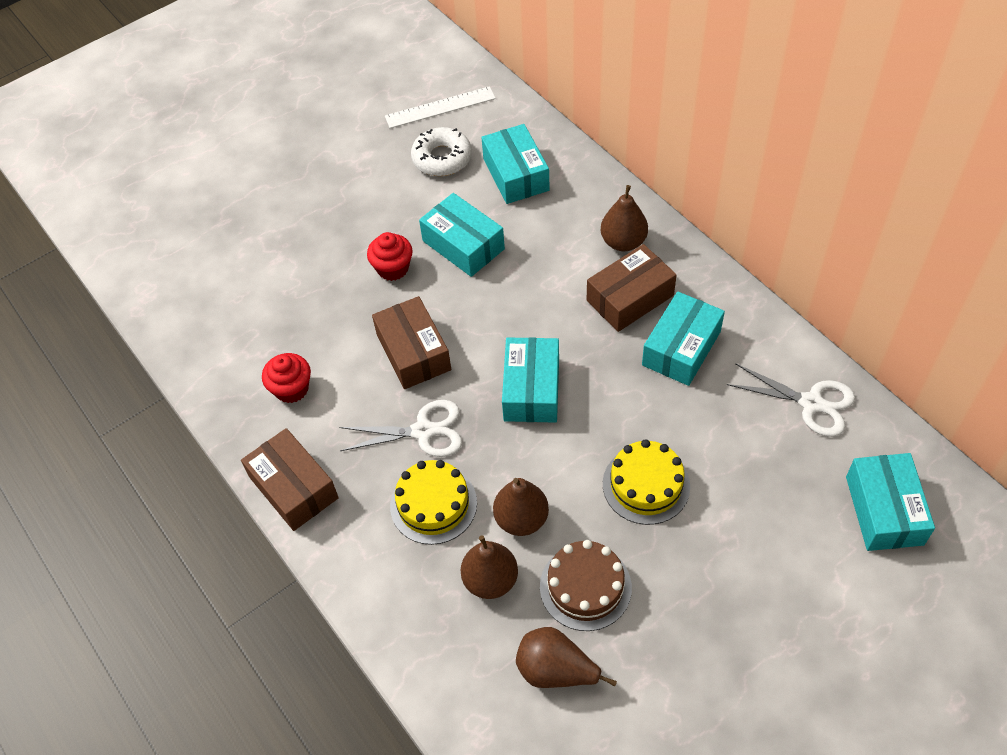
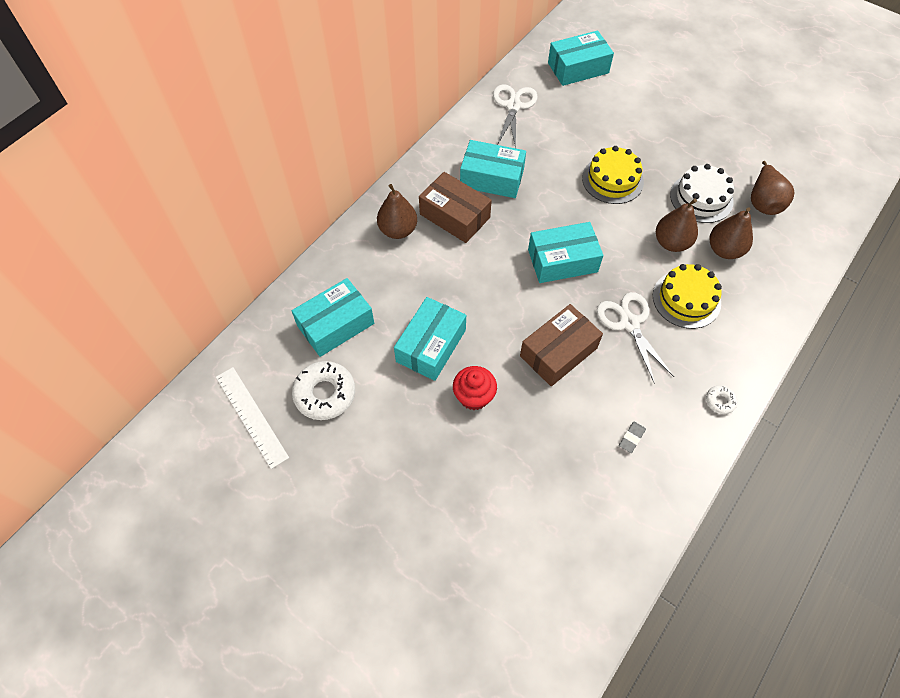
camera: 110 degrees left, 5 degrees up
(291, 389) = (631, 438): red cupcake -> grey eraser
(293, 488) = (720, 401): brown box -> white donut
(585, 587) = (701, 198): brown cake -> white cake

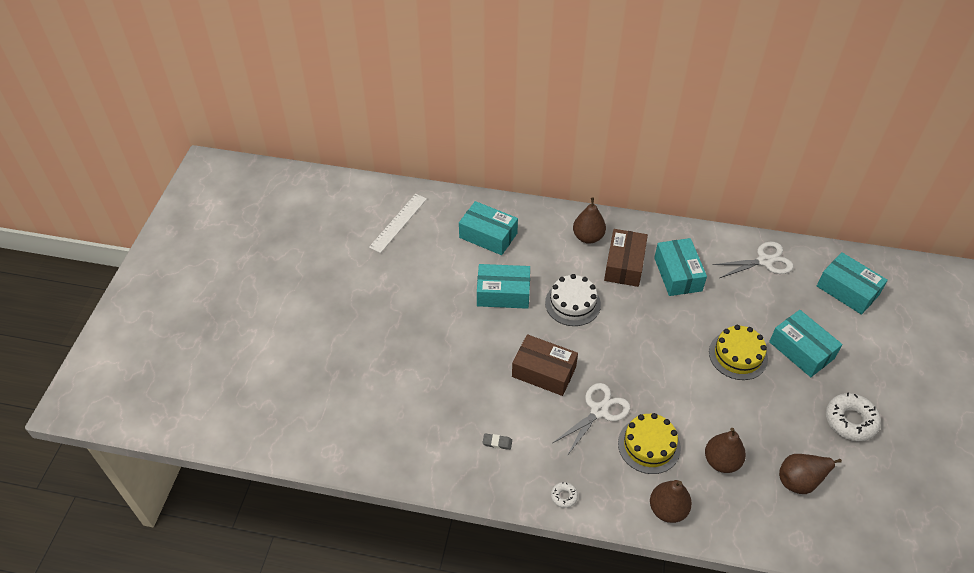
camera: 65 degrees right, 10 degrees down
(325, 394) = (434, 251): white donut -> white donut (850, 421)
(474, 396) = (477, 333): red cupcake -> none
(562, 261) = (629, 347): turquoise box -> turquoise box (801, 350)
(671, 243) = (700, 418): brown pear -> brown pear (667, 509)
(701, 198) = (767, 428): white cake -> white cake (572, 303)

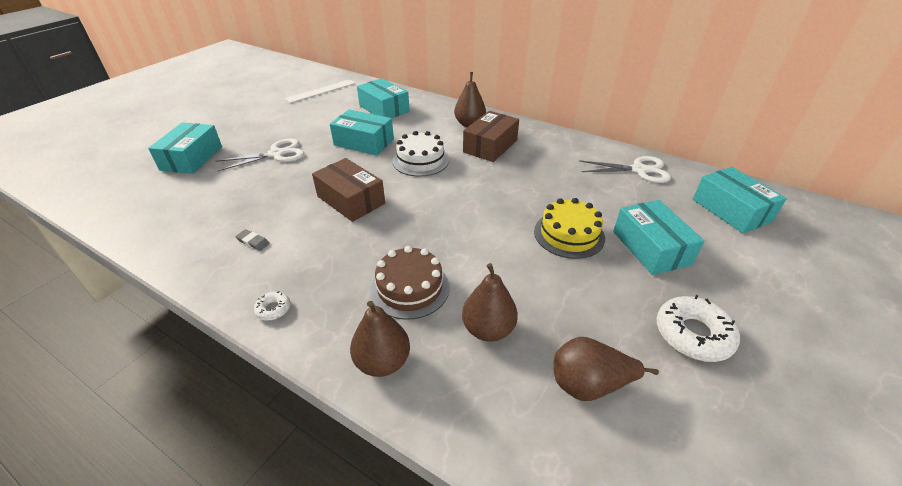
camera: 20 degrees right, 10 degrees down
(599, 411) = (379, 243): white scissors -> white scissors (276, 154)
(649, 445) = (410, 288): yellow cake -> brown cake
(678, 274) = (539, 162): turquoise box -> turquoise box (192, 158)

